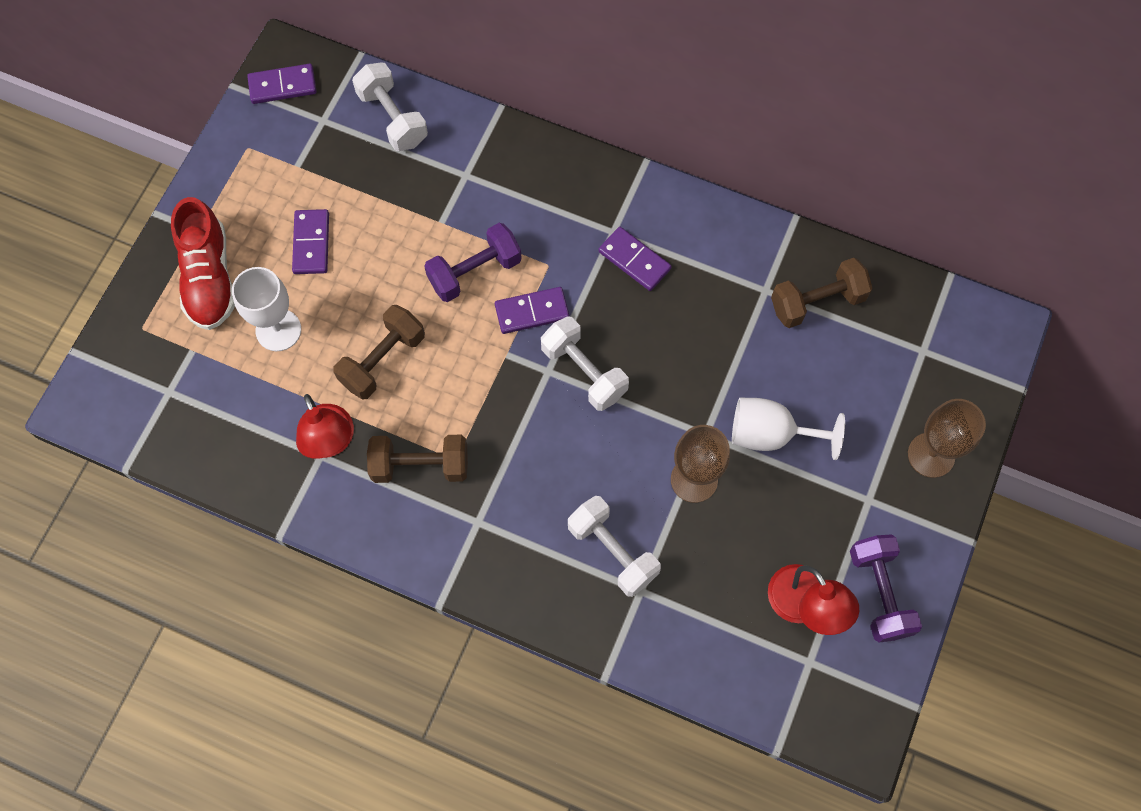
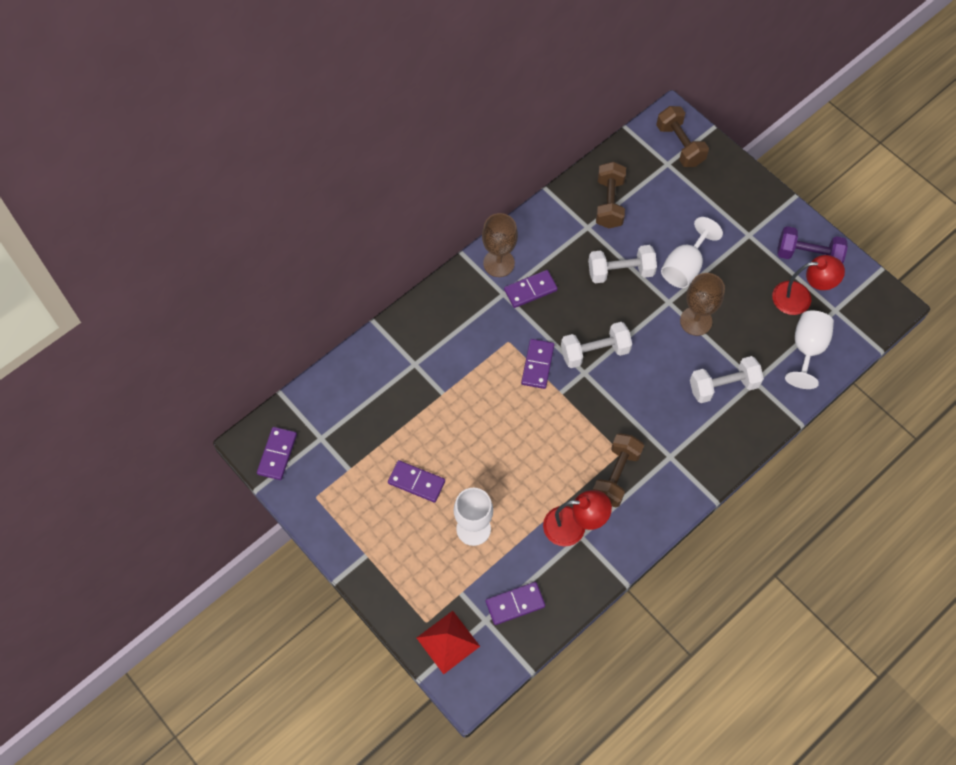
camera: 65 degrees left, 5 degrees down
(126, 361) = (448, 642): none -> red pyramid
(201, 416) = (515, 604): none -> purple domino
(209, 278) = (409, 561): red shoe -> none
(382, 360) = (529, 470): brown dumbbell -> brown dumbbell (680, 145)
(392, 118) = (345, 392): white dumbbell -> white dumbbell (620, 272)
(475, 272) = (491, 387): purple dumbbell -> none
(725, 644) = (807, 349): none -> white goblet
(931, 455) = (735, 190): brown goblet -> brown goblet (499, 263)

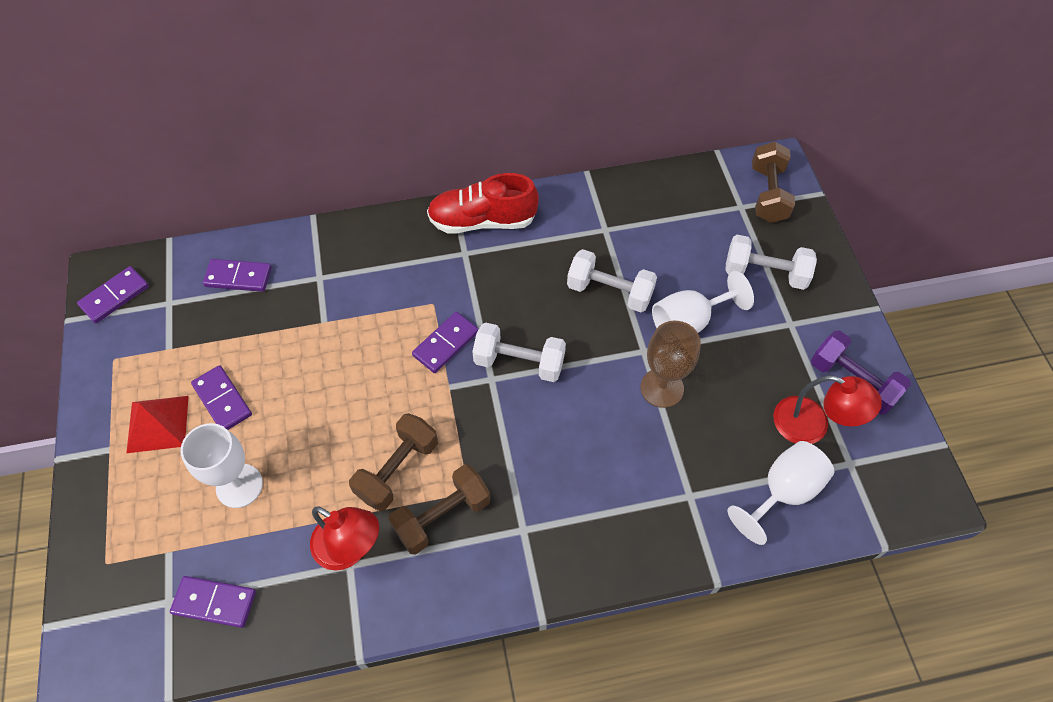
camera: 30 degrees right, 5 degrees down
(448, 642) = (108, 602): red pyramid -> red pyramid (157, 423)
(499, 263) = (482, 221): brown goblet -> red shoe
(530, 290) = (496, 263): purple domino -> purple domino (238, 277)
(609, 203) = (646, 217): brown dumbbell -> brown dumbbell (397, 470)
(723, 386) = (645, 480): white dumbbell -> white dumbbell (765, 273)

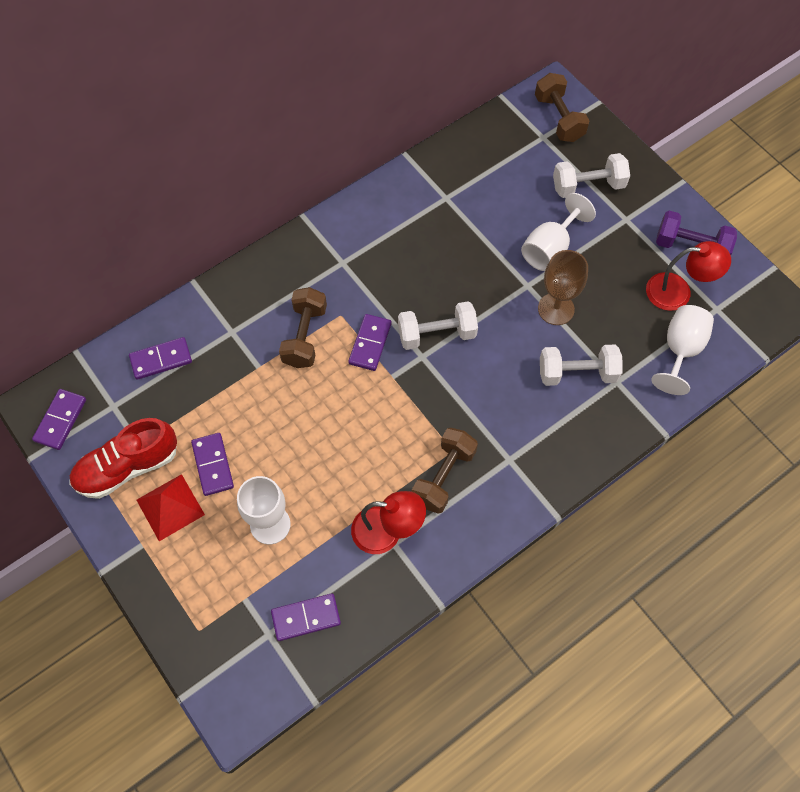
camera: 25 degrees left, 5 degrees up
(222, 400) = (213, 465): purple domino -> purple domino turned 45 degrees clockwise
(397, 470) = (389, 457): brown dumbbell -> brown dumbbell (305, 336)
(482, 221) = (342, 229): red shoe -> red shoe (127, 467)
(609, 292) = (477, 248): white dumbbell -> white dumbbell (577, 373)

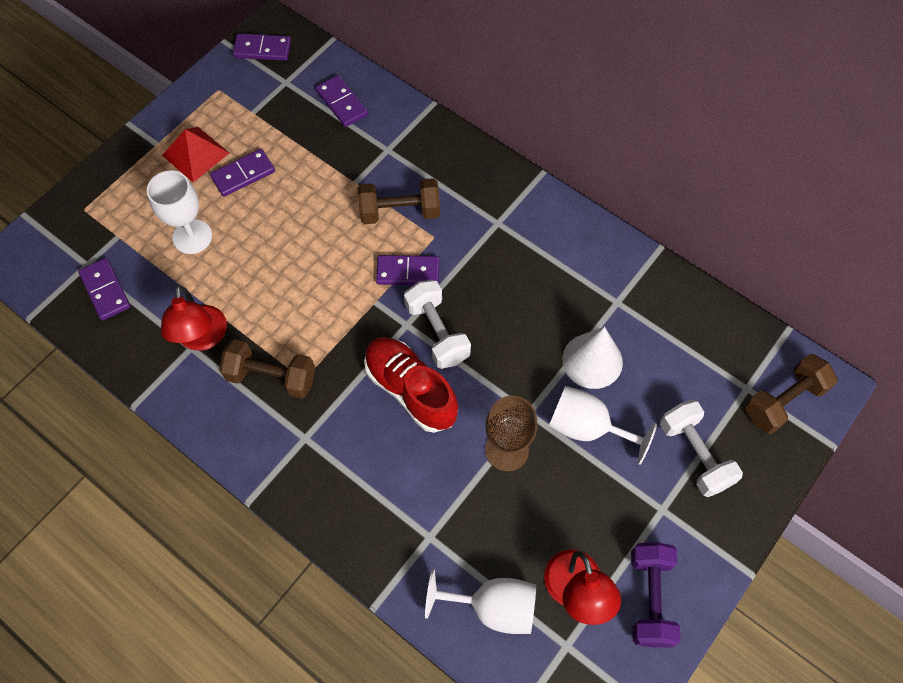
camera: 75 degrees right, 0 degrees up
(127, 467) = (228, 111): red shoe -> red shoe (411, 390)
(493, 229) = (592, 360): none -> white cone
(577, 373) = (428, 489): white dumbbell -> none

